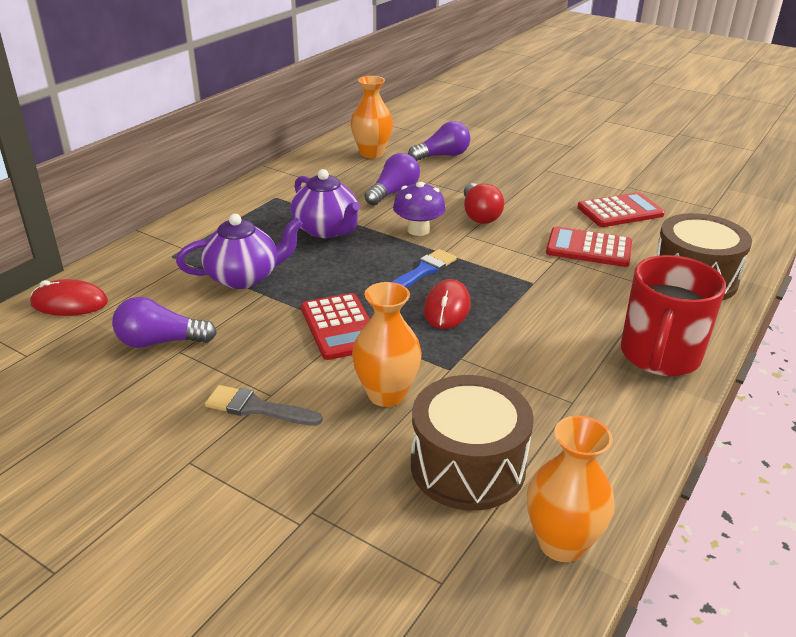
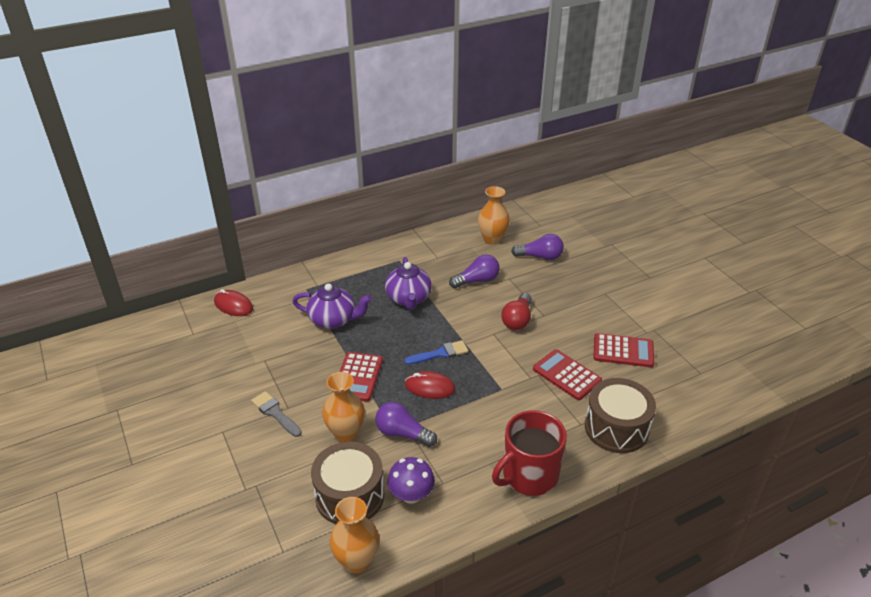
camera: 30 degrees right, 5 degrees up
(160, 342) = (259, 350): purple light bulb -> purple light bulb (402, 433)
(418, 230) = (465, 319): purple mushroom -> purple mushroom (411, 495)
(447, 308) = (430, 387): red mouse -> red mouse turned 60 degrees clockwise

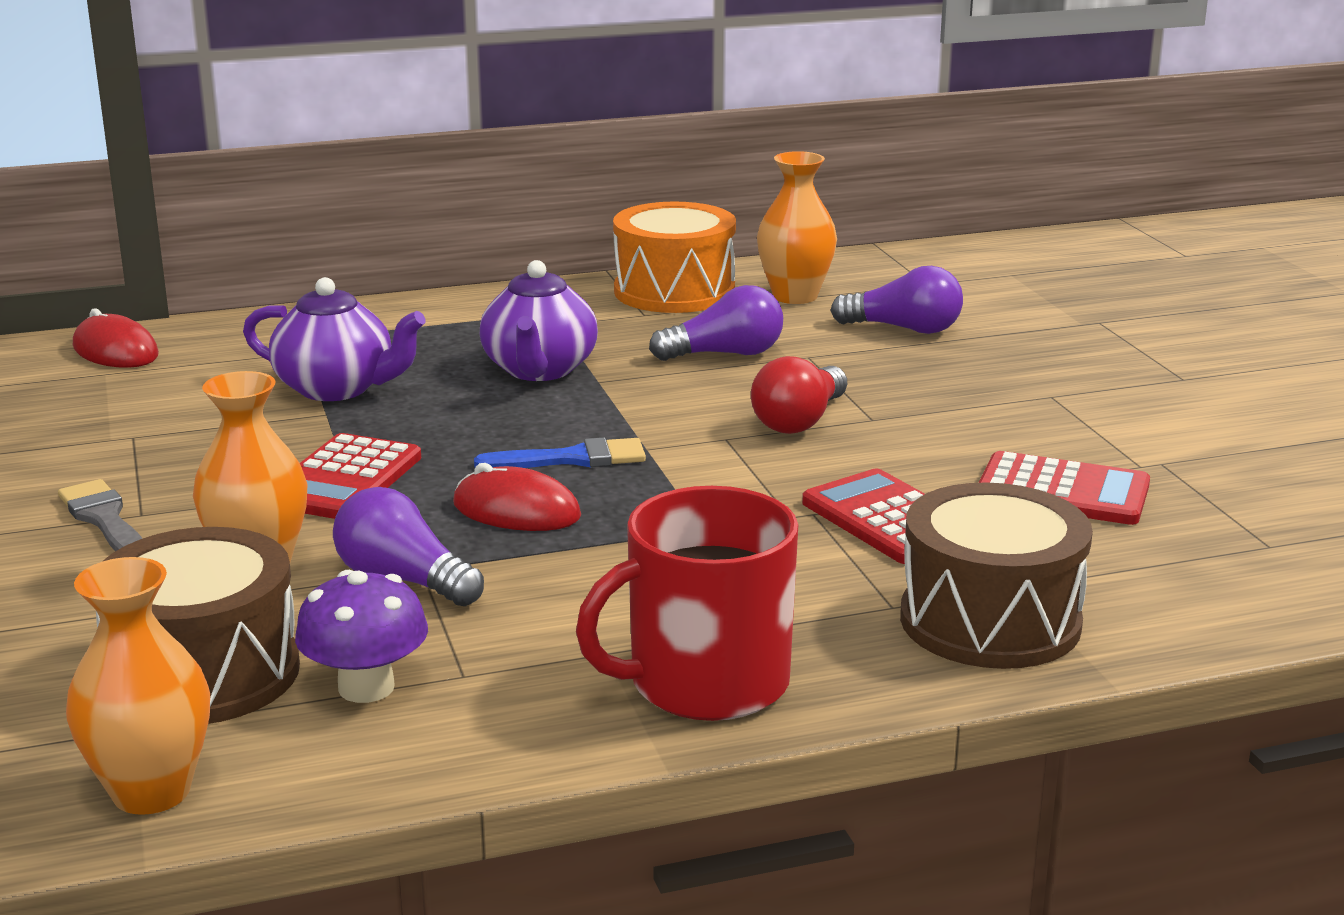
camera: 10 degrees right, 15 degrees down
(444, 241) = (674, 291): none -> orange drum

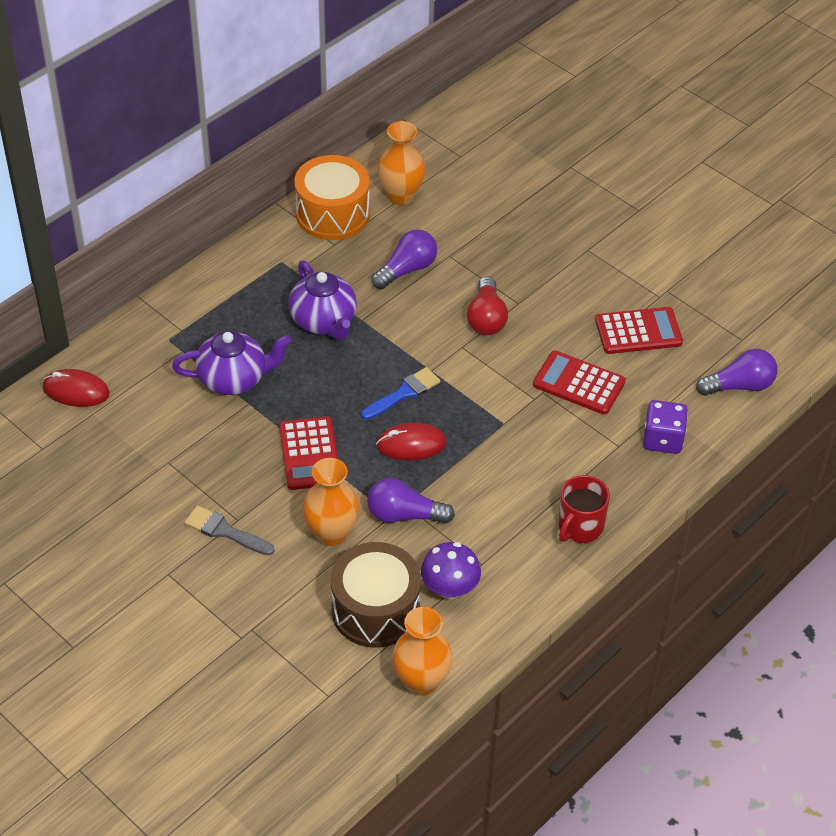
camera: 30 degrees left, 25 degrees up
(705, 683) = (580, 527): red mug -> red mug, size x0.65
(904, 329) = (479, 210): purple light bulb -> purple light bulb (739, 386)
(990, 621) = (662, 439): brown drum -> purple dice

